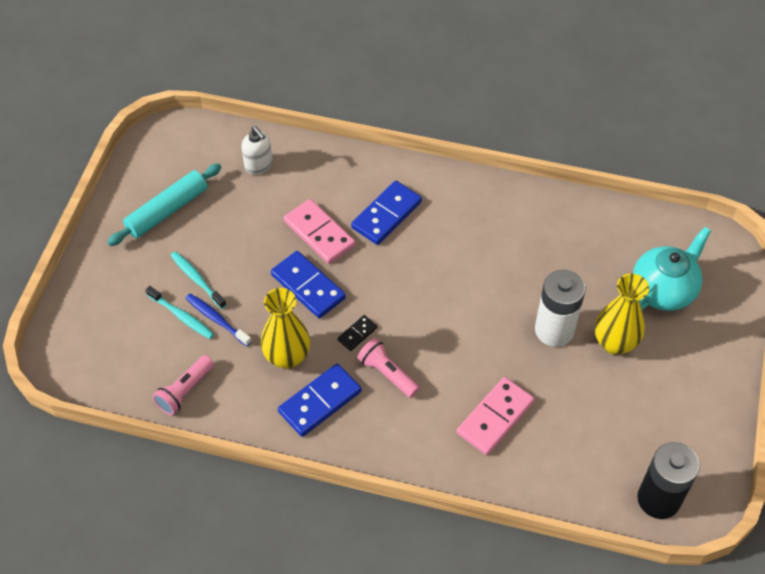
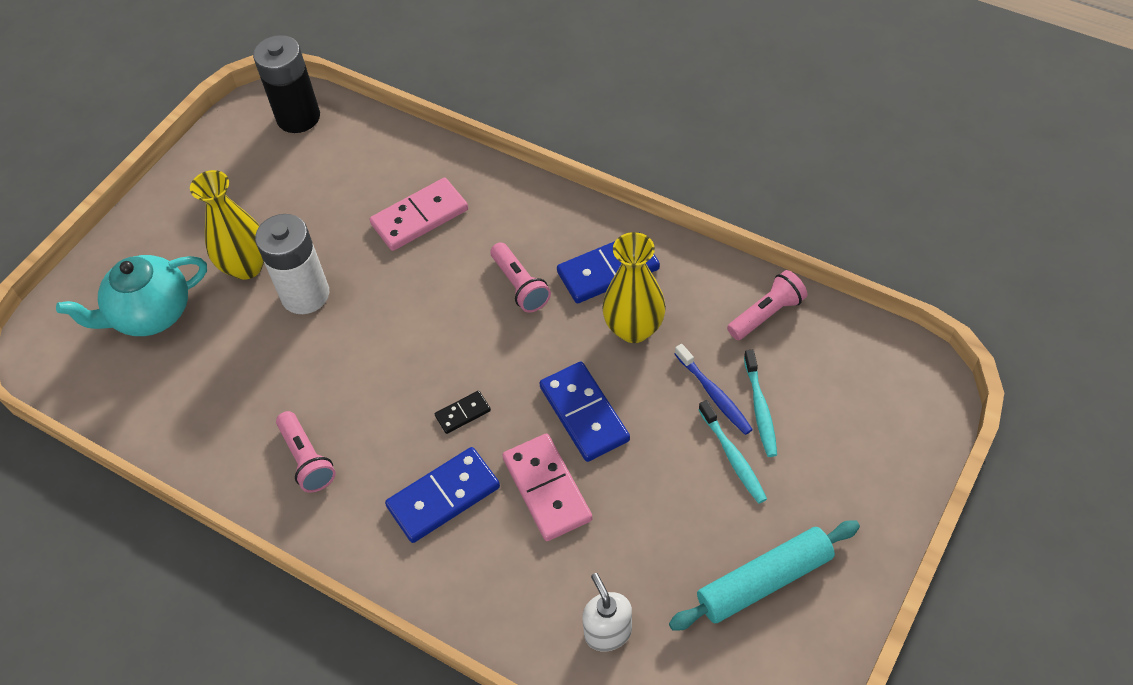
camera: 160 degrees left, 0 degrees up
(182, 316) = (760, 408): turquoise toothbrush -> turquoise toothbrush turned 150 degrees counterclockwise
(357, 334) = (540, 338): black domino -> black domino (463, 413)
(488, 218) = (307, 459): none -> pink flashlight

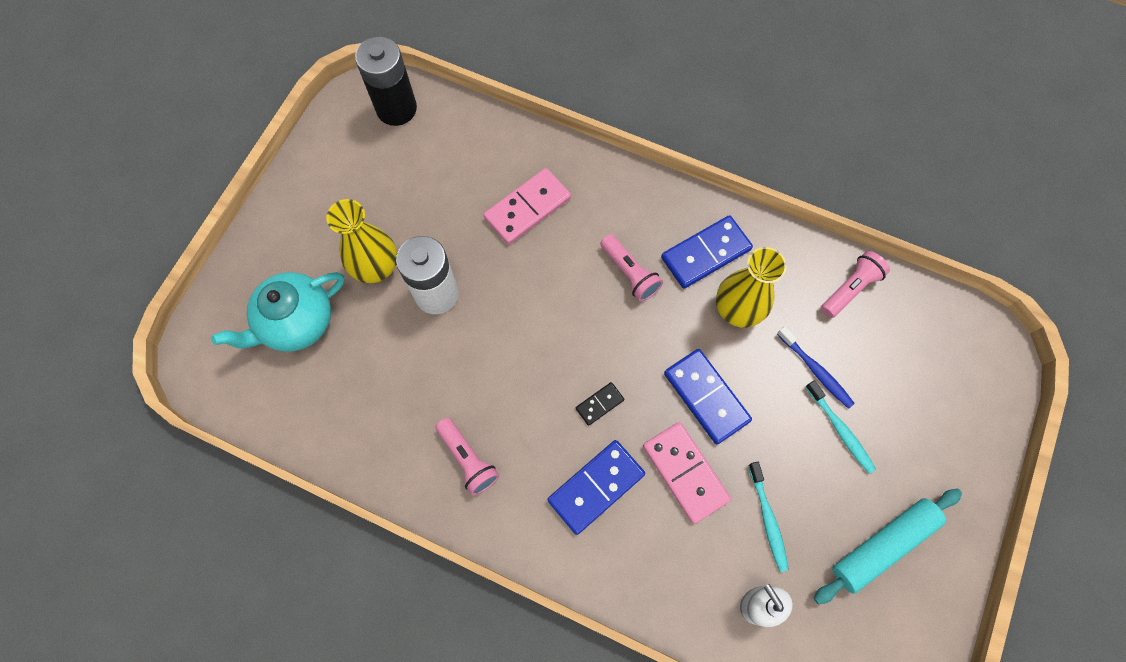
camera: 10 degrees left, 15 degrees up
(760, 408) = (857, 382): turquoise toothbrush -> turquoise toothbrush (768, 519)

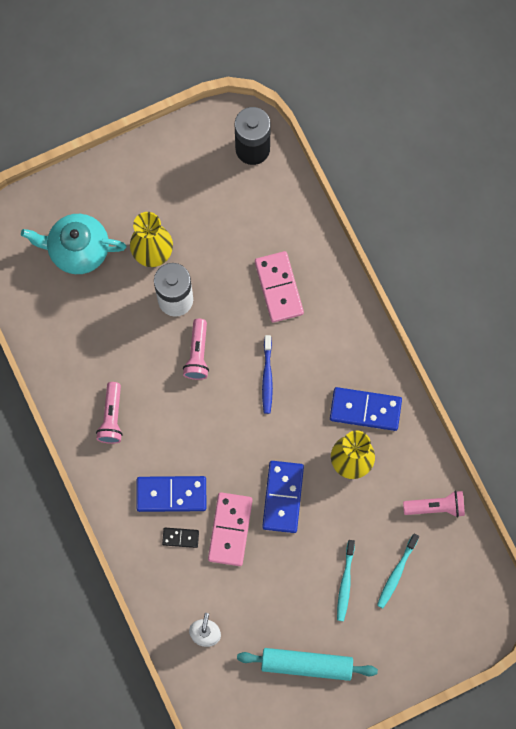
camera: 40 degrees right, 5 degrees up
(527, 208) = (279, 287): pink domino -> pink domino turned 75 degrees clockwise
(599, 404) = (215, 448): black domino -> black domino (180, 537)
(630, 273) = (306, 383): pink flashlight -> pink flashlight (197, 354)
(768, 519) = (254, 595): turquoise toothbrush -> turquoise toothbrush (396, 573)
(816, 370) = (364, 537): blue toothbrush -> blue toothbrush (267, 377)

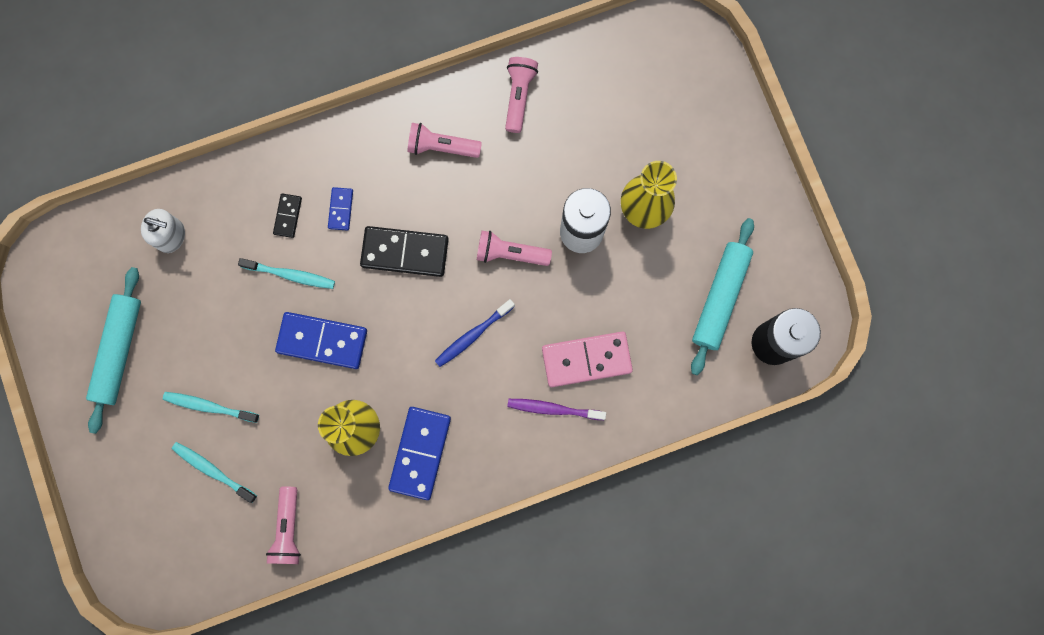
camera: 95 degrees right, 5 degrees up
(64, 358) = (519, 96): none -> pink flashlight
(78, 250) = (653, 120): turquoise teapot -> none
(171, 494) = (340, 209): blue domino -> blue domino, size x0.51
(203, 438) = (405, 252): none -> black domino
(220, 190) = (720, 298): none -> turquoise rolling pin
(230, 529) = (290, 275): pink domino -> turquoise toothbrush
(267, 377) = (473, 335): blue toothbrush -> blue toothbrush turned 45 degrees counterclockwise
(320, 310) = (553, 409): none -> purple toothbrush

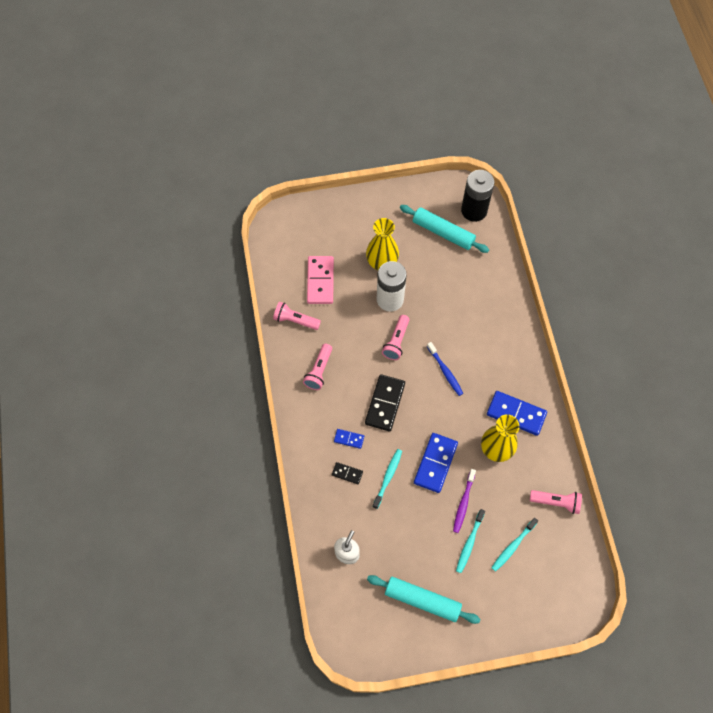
camera: 80 degrees left, 15 degrees down
(553, 409) = (498, 333): purple toothbrush -> purple toothbrush (463, 503)
(586, 360) = (470, 310): pink domino -> pink domino (320, 281)

